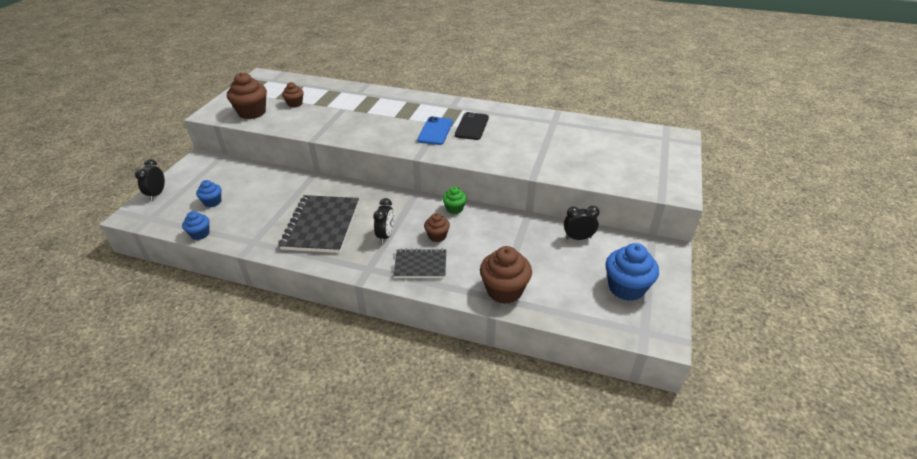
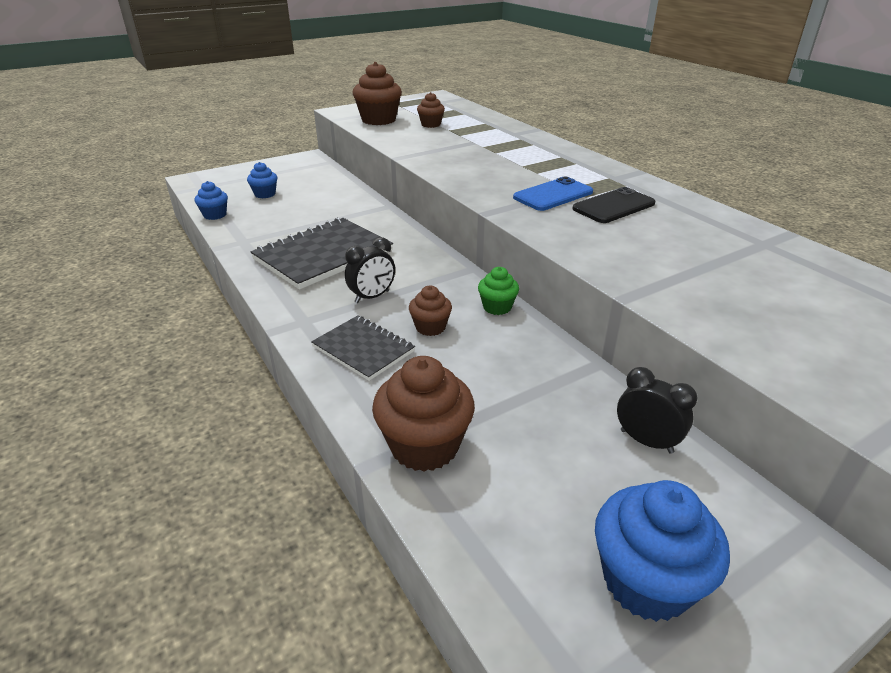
camera: 40 degrees right, 5 degrees down
(157, 194) = (236, 171): black clock -> none

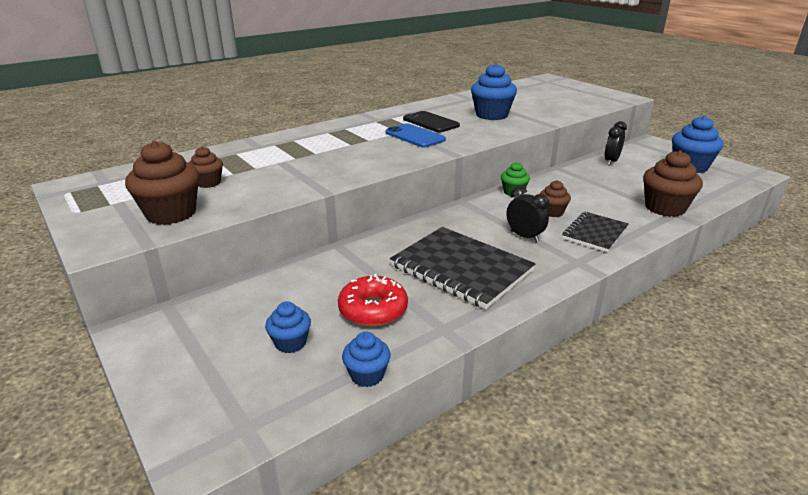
camera: 95 degrees left, 5 degrees down
(284, 218) = (373, 309): none -> red donut
(668, 251) = (491, 115): none -> blue cupcake

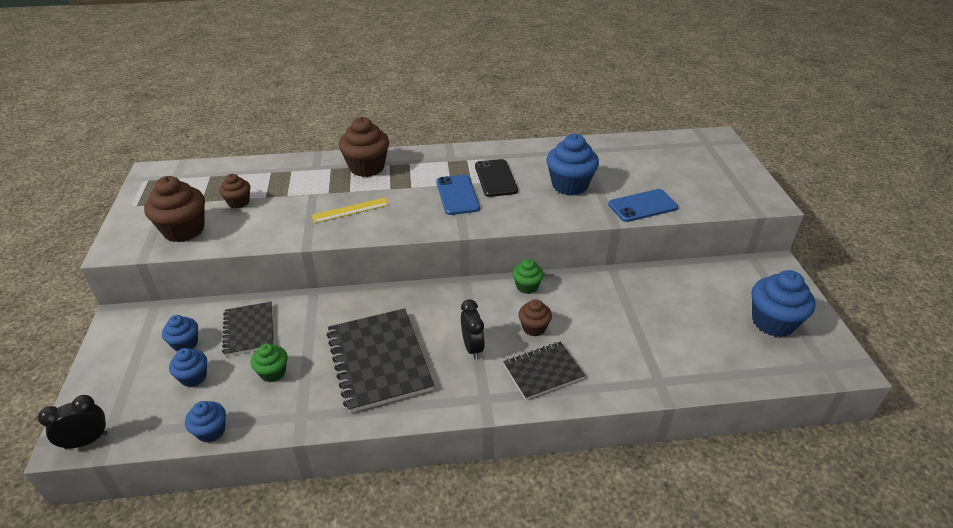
camera: 30 degrees right, 10 degrees up
(246, 321) = (185, 344): none -> blue cupcake
(306, 289) = (249, 330): none -> black notebook
(333, 163) = (350, 210): none -> yellow ruler
(373, 309) = (273, 372): red donut -> green cupcake
(557, 114) = (642, 206): none -> blue phone
(611, 161) = (684, 280): black clock -> black clock (87, 441)
(665, 208) = (659, 370): brown cupcake -> brown cupcake (367, 167)

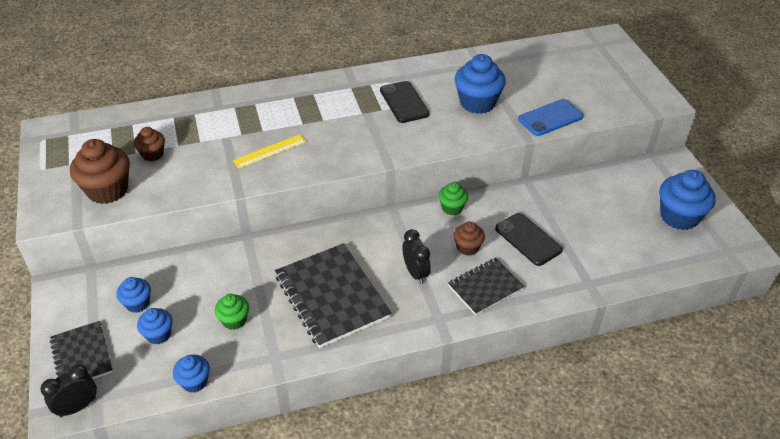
camera: 10 degrees left, 5 degrees up
(249, 330) = (196, 282): black notebook -> black notebook (82, 356)
(367, 167) = (271, 102): brown cupcake -> none
(457, 195) = (371, 124): blue phone -> none
(600, 327) = (528, 239): none -> black phone

